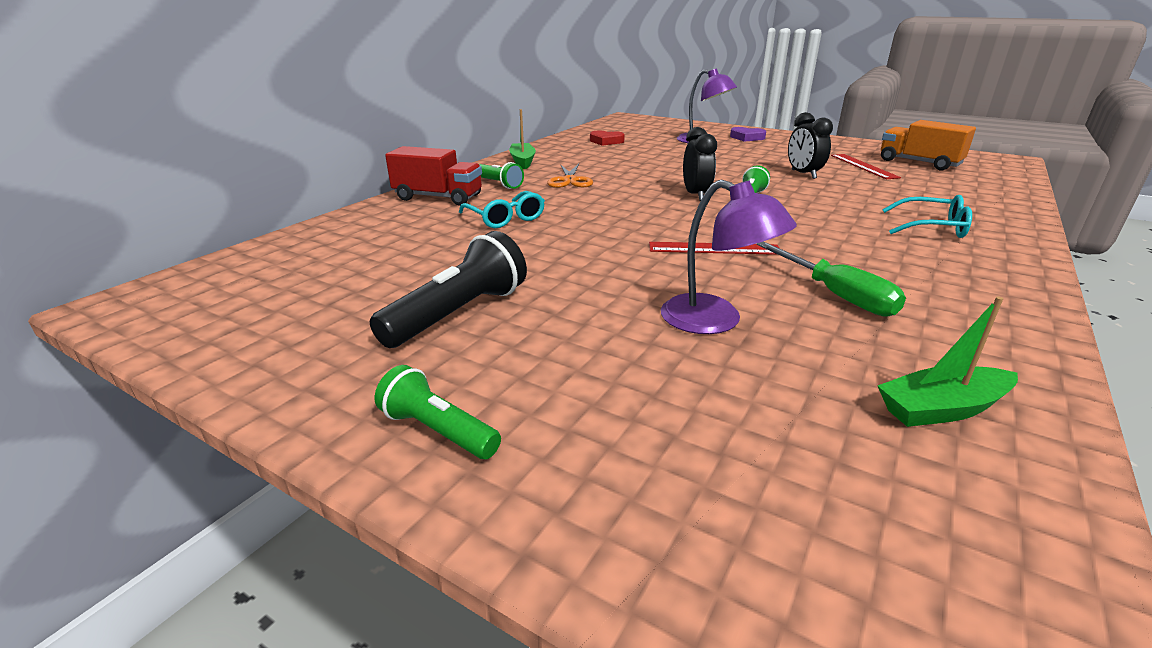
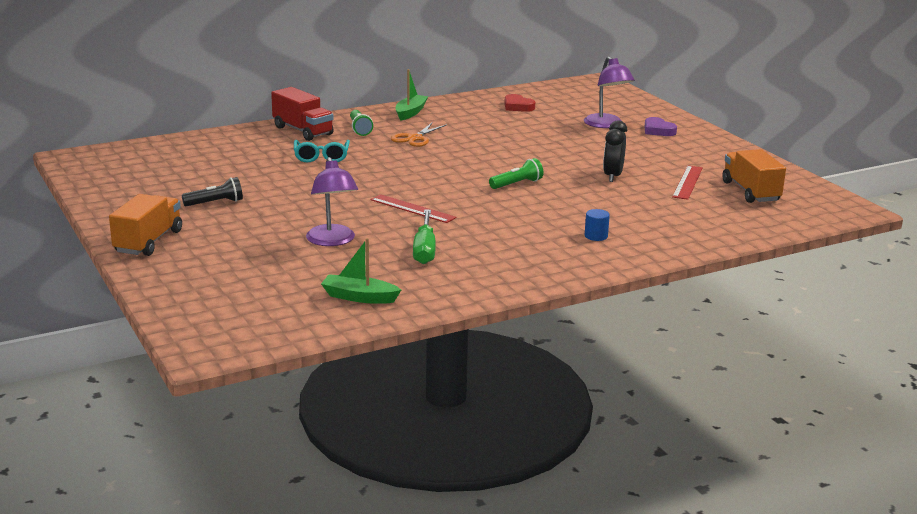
camera: 30 degrees right, 5 degrees down
(437, 431) = (148, 242): green flashlight -> orange truck
(458, 313) = (215, 203): black flashlight -> black flashlight, size x0.61
(696, 195) = (483, 172): black clock -> none
(932, 227) = (596, 236): turquoise glasses -> blue cylinder

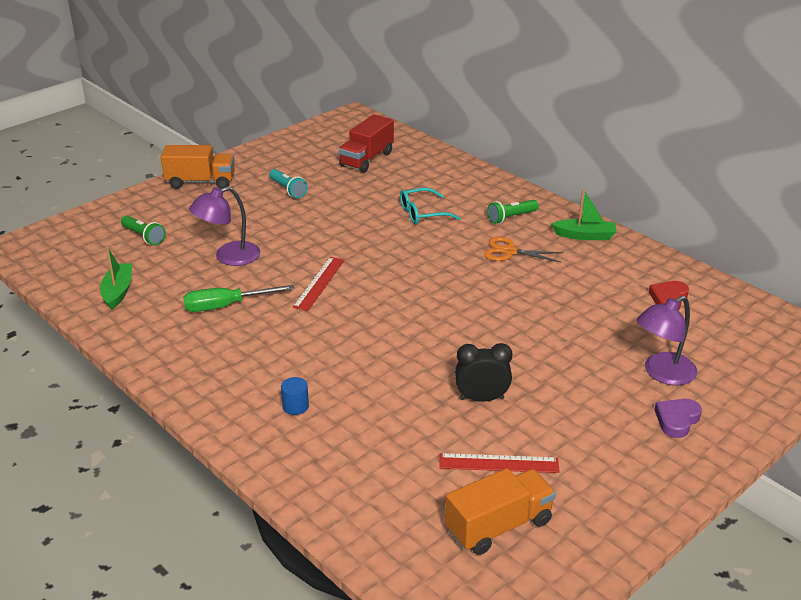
camera: 75 degrees right, 10 degrees up
(215, 203) = (288, 190): black flashlight -> turquoise flashlight
(303, 131) = (484, 191): red truck -> red truck (367, 159)
(517, 184) = (417, 334): green flashlight -> green flashlight (144, 237)

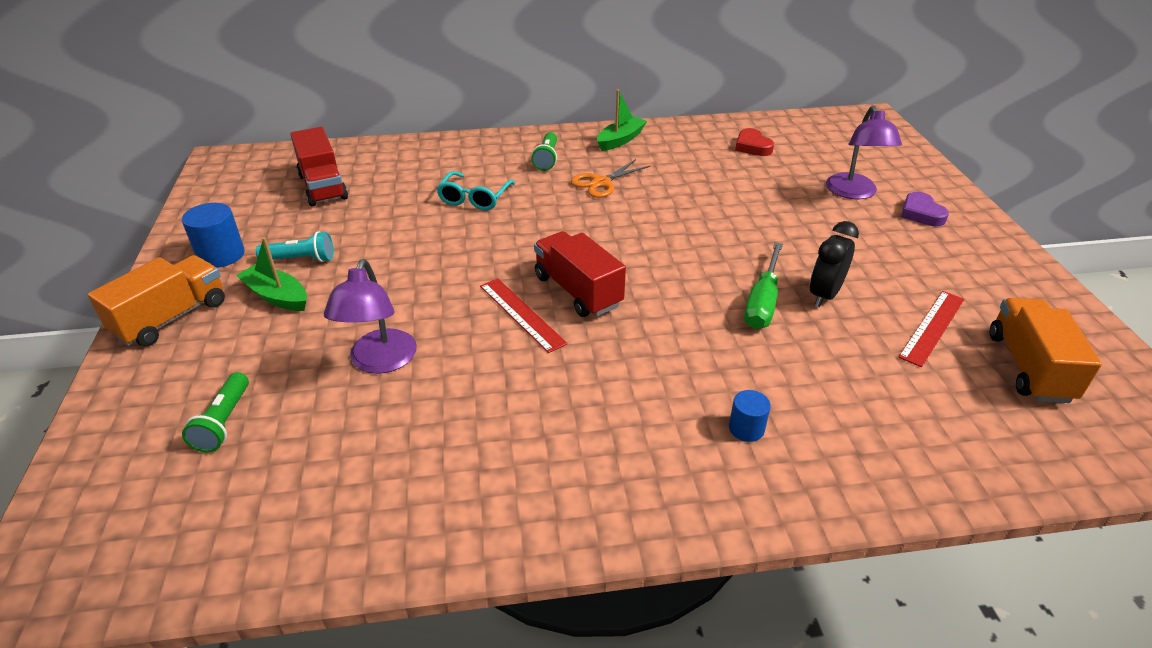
camera: 55 degrees left, 5 degrees up
(118, 291) = (327, 504): green boat -> green boat (277, 296)
(144, 237) = (224, 422): green flashlight -> green flashlight turned 105 degrees clockwise
(226, 306) = (486, 407): green screwdriver -> green screwdriver (762, 302)
(264, 166) = (221, 255): none -> blue cylinder
(365, 294) = (578, 291): none -> red truck

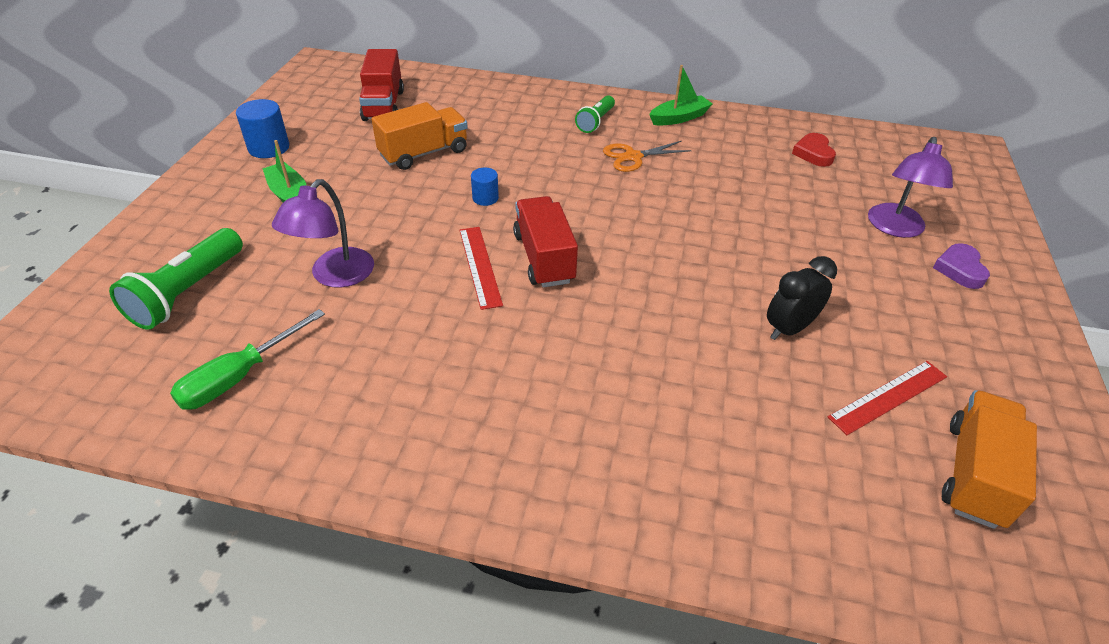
camera: 20 degrees right, 5 degrees up
(171, 318) = (201, 192): orange truck -> orange truck (424, 153)
(224, 422) = (188, 292): green flashlight -> green flashlight, size x1.64
(300, 259) = (327, 167): turquoise flashlight -> none
(474, 198) = (506, 145): turquoise glasses -> none
(746, 428) = (619, 439): blue cylinder -> blue cylinder (485, 198)
(762, 302) = (718, 318): green screwdriver -> green screwdriver (239, 377)

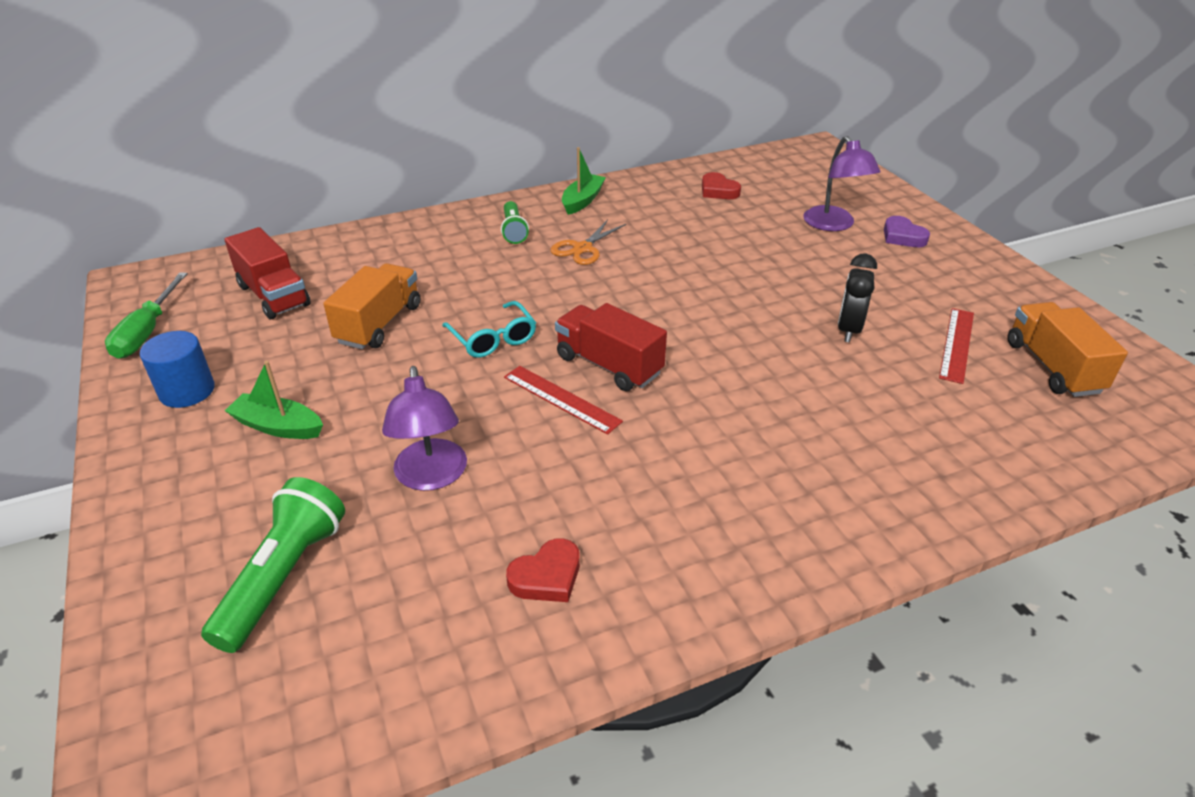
camera: 35 degrees left, 5 degrees down
(188, 292) = (283, 576): green flashlight -> green flashlight turned 150 degrees counterclockwise
(239, 377) = (451, 618): green screwdriver -> green screwdriver (147, 332)
(323, 386) = (547, 576): none -> red heart
(485, 198) = (493, 338): blue cylinder -> turquoise glasses

